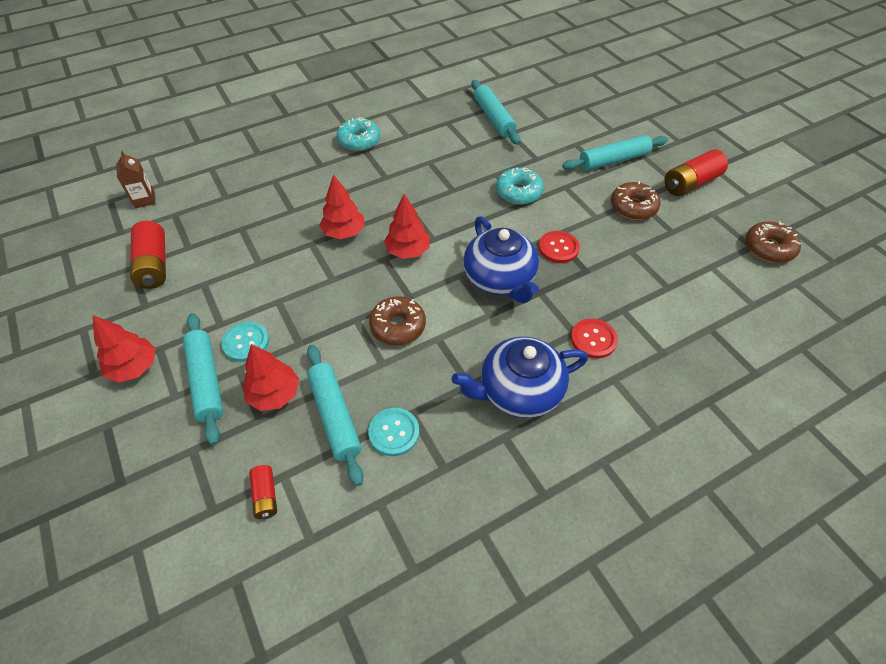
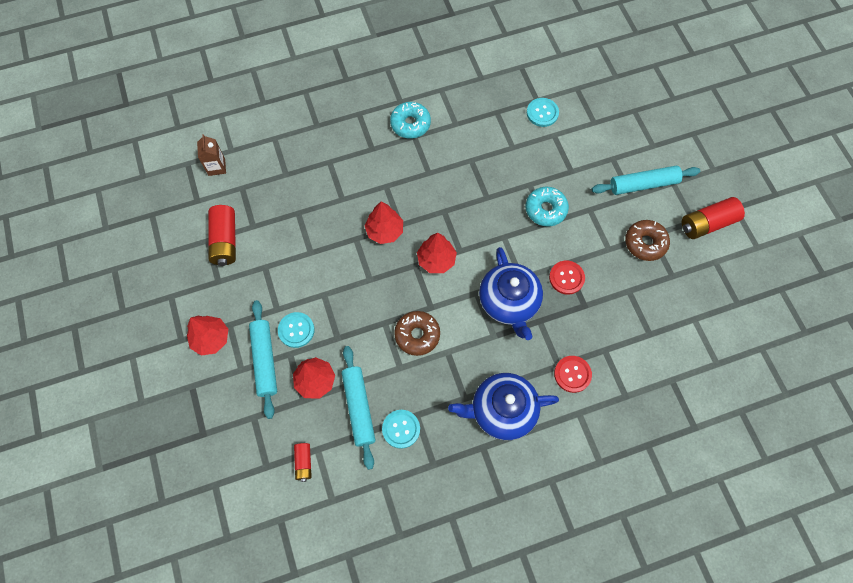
camera: 10 degrees right, 15 degrees up
(494, 118) = (542, 113): turquoise rolling pin -> turquoise button
(768, 248) = (752, 308): brown donut -> none

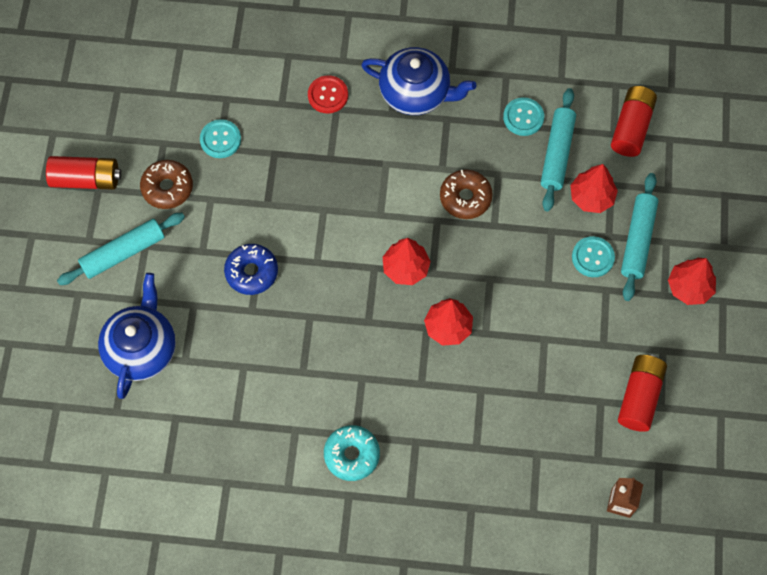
camera: 155 degrees left, 0 degrees up
(303, 463) = (631, 127): red battery -> red battery, size x1.82
(509, 302) = (351, 189): blue teapot -> blue teapot (141, 348)
(542, 113) = (180, 396): turquoise button -> turquoise button (220, 139)
(545, 209) = (251, 272): turquoise donut -> blue donut
(566, 278) = (275, 188): red button -> none
(643, 184) = (123, 252): turquoise rolling pin -> turquoise rolling pin turned 45 degrees counterclockwise

